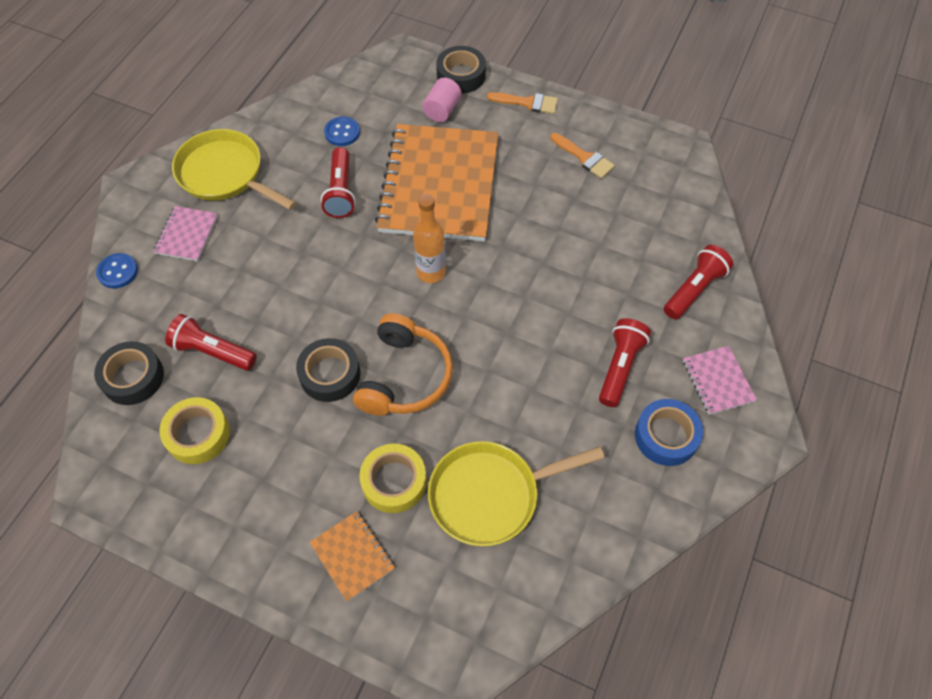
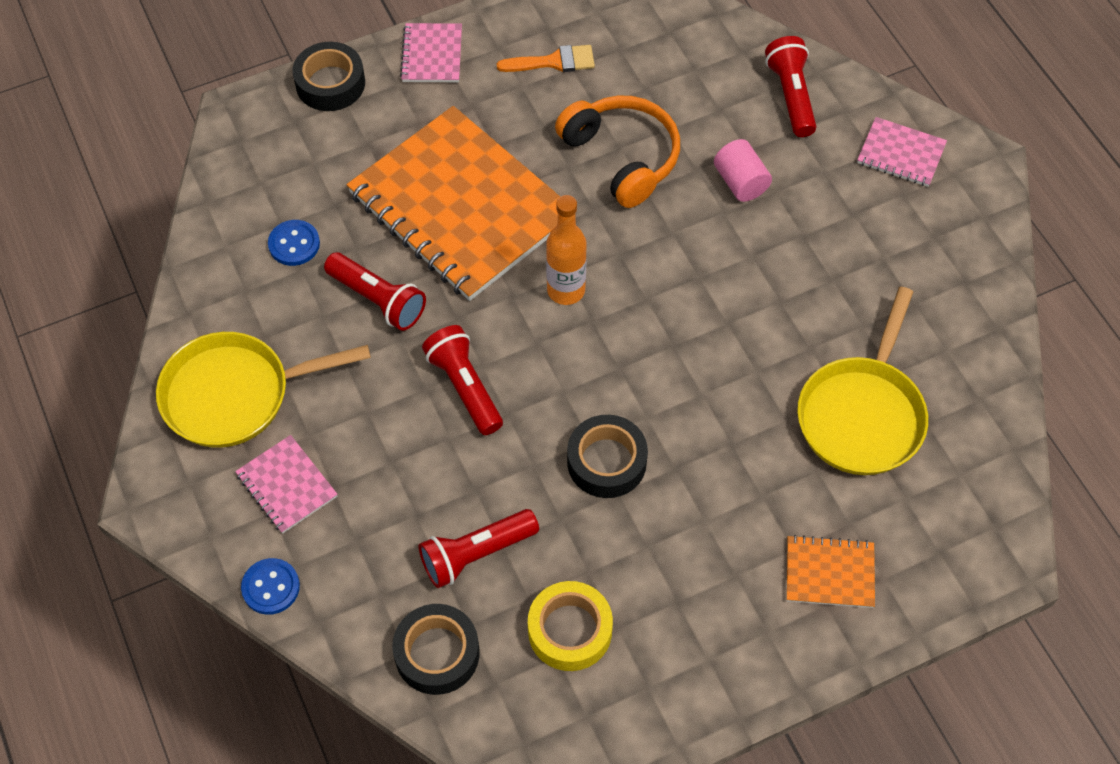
camera: 50 degrees left, 0 degrees up
(394, 481) = (780, 485): yellow tape -> none
(404, 376) = (669, 398): orange headphones -> orange headphones (622, 157)
(442, 110) = (361, 134): pink cylinder -> pink cylinder (740, 182)
(527, 103) = (432, 55): orange brush -> pink notebook
(620, 367) = (820, 215): red flashlight -> red flashlight (464, 387)
(666, 436) = (921, 234): blue tape -> none

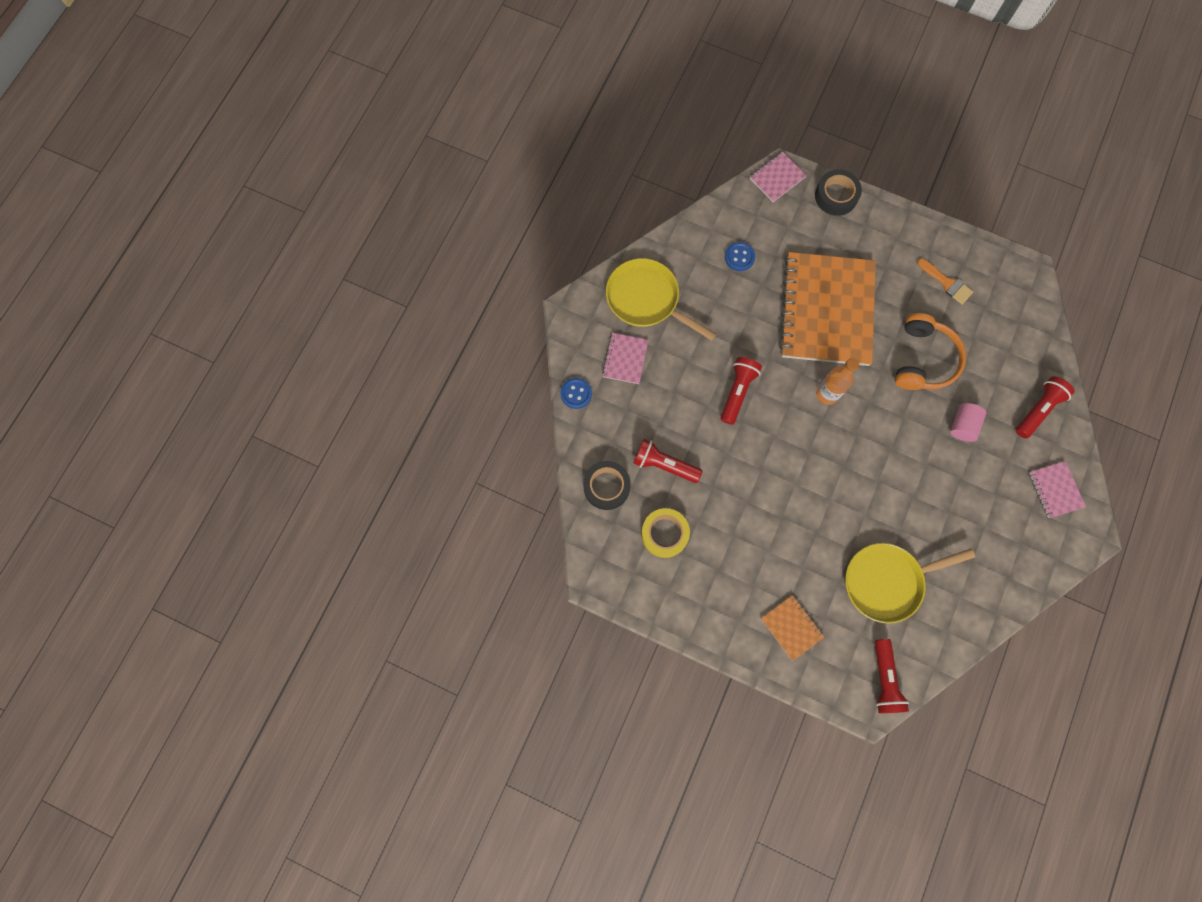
camera: 50 degrees right, 15 degrees up
(378, 300) = (745, 317): red flashlight -> red flashlight (884, 680)
(432, 55) = (896, 226): pink notebook -> pink notebook (777, 178)
(606, 462) = (757, 484): black tape -> none

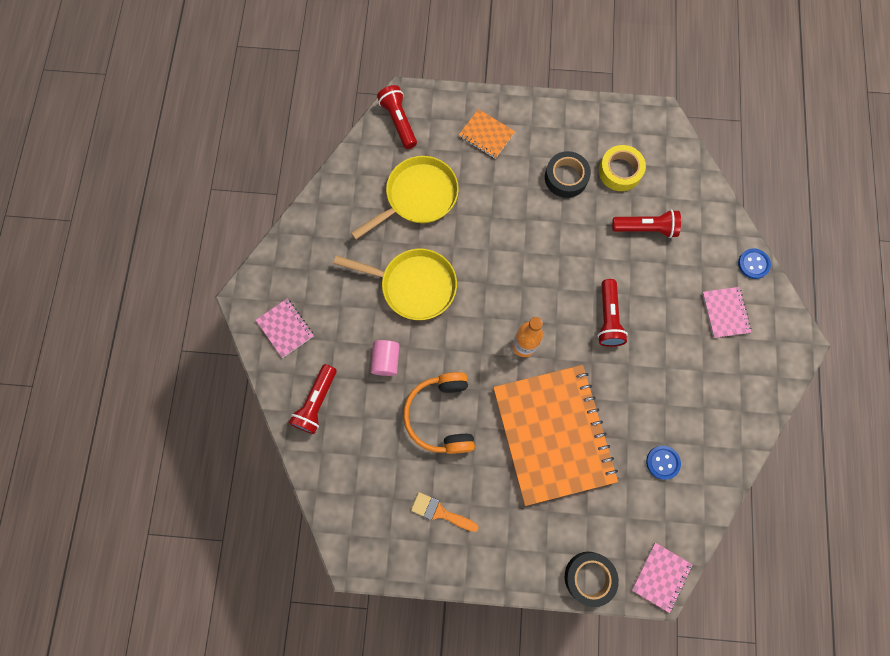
camera: 160 degrees right, 0 degrees up
(606, 487) = (686, 192): black tape -> black tape (566, 177)
(646, 300) = (733, 380): yellow pan -> yellow pan (413, 285)

